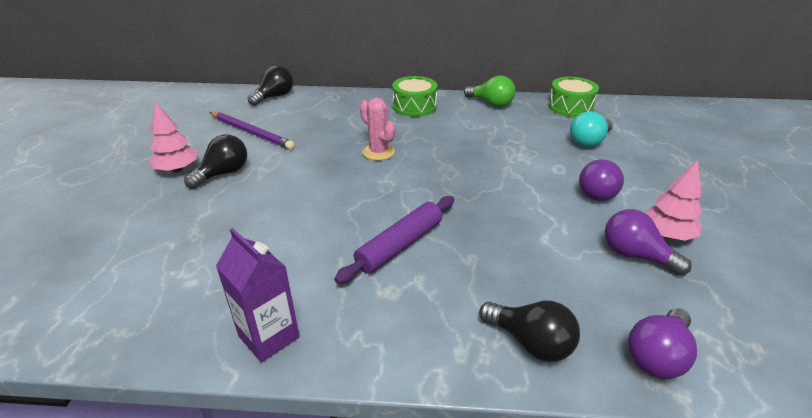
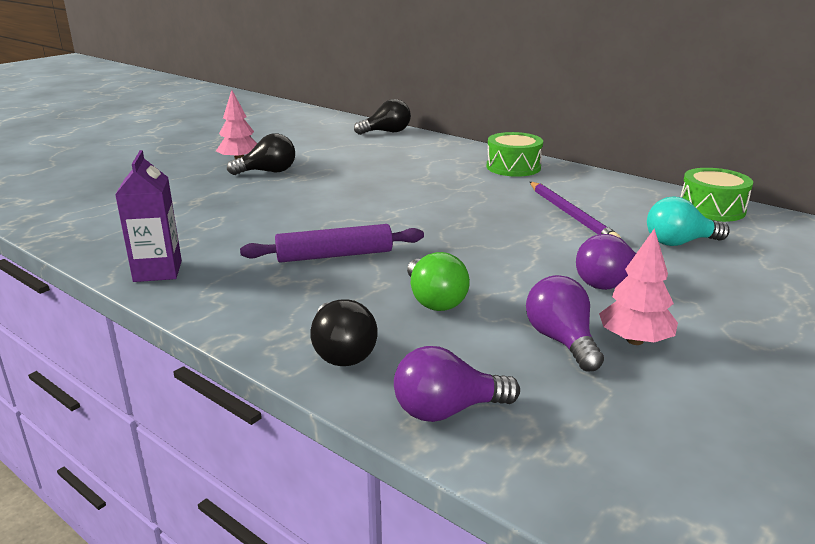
camera: 35 degrees right, 10 degrees down
(251, 132) = (329, 151): purple pencil -> purple pencil (570, 214)
(378, 152) = (419, 191): pink cactus -> none
(491, 104) = (608, 184): green light bulb -> green light bulb (434, 300)

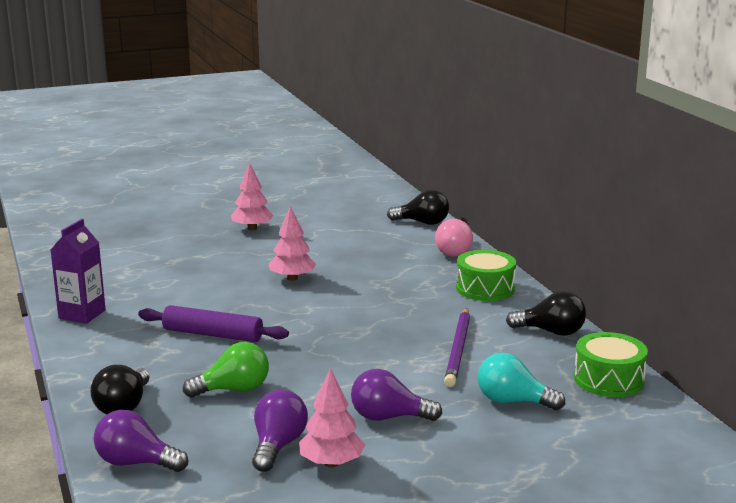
camera: 30 degrees right, 5 degrees down
(268, 172) = (261, 245): black light bulb -> black light bulb (551, 332)
(339, 192) = (292, 278): none -> pink tree
(434, 300) = (233, 390): green light bulb -> green light bulb turned 120 degrees counterclockwise
(447, 147) = (455, 252): none -> pink light bulb

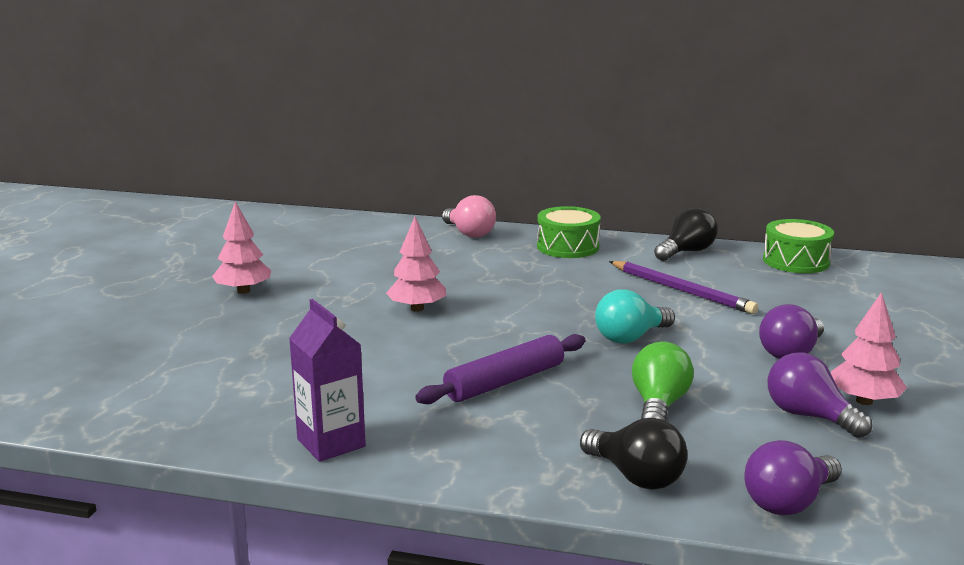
camera: 55 degrees left, 0 degrees up
(422, 223) = (378, 225): black light bulb -> none
(513, 401) = (804, 301): turquoise light bulb -> turquoise light bulb (630, 337)

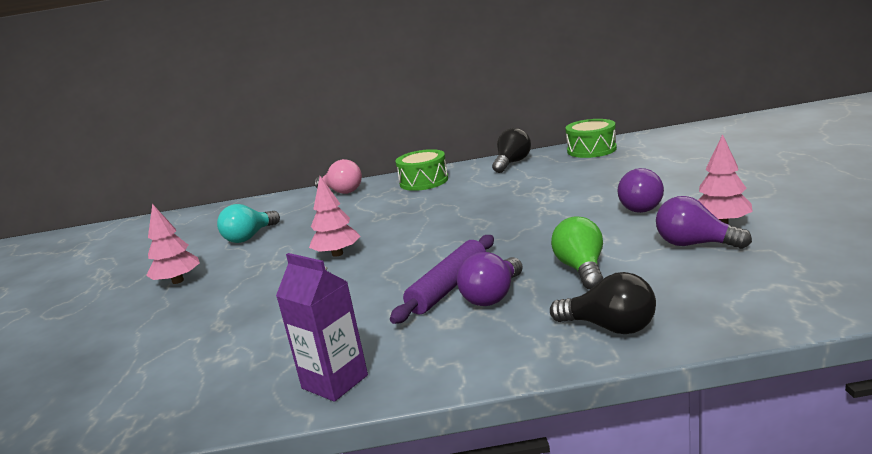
camera: 15 degrees left, 0 degrees up
(630, 337) = (520, 228): turquoise light bulb -> turquoise light bulb (249, 237)
(681, 290) = (530, 188): purple pencil -> none
(788, 502) = (739, 309): purple light bulb -> purple light bulb (493, 296)

